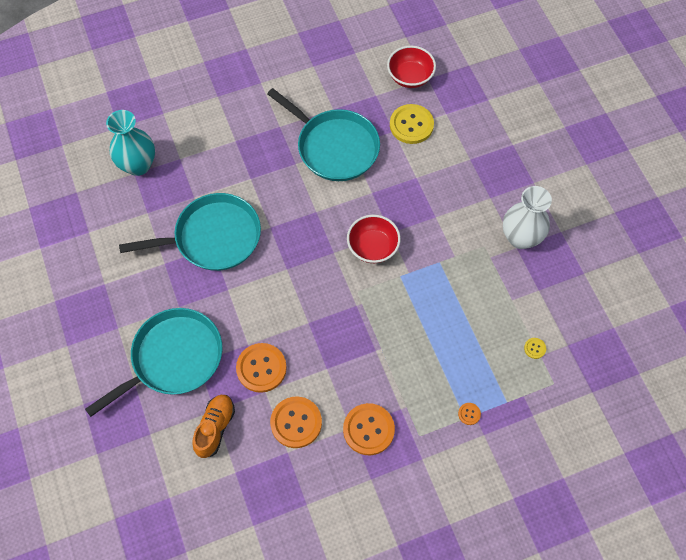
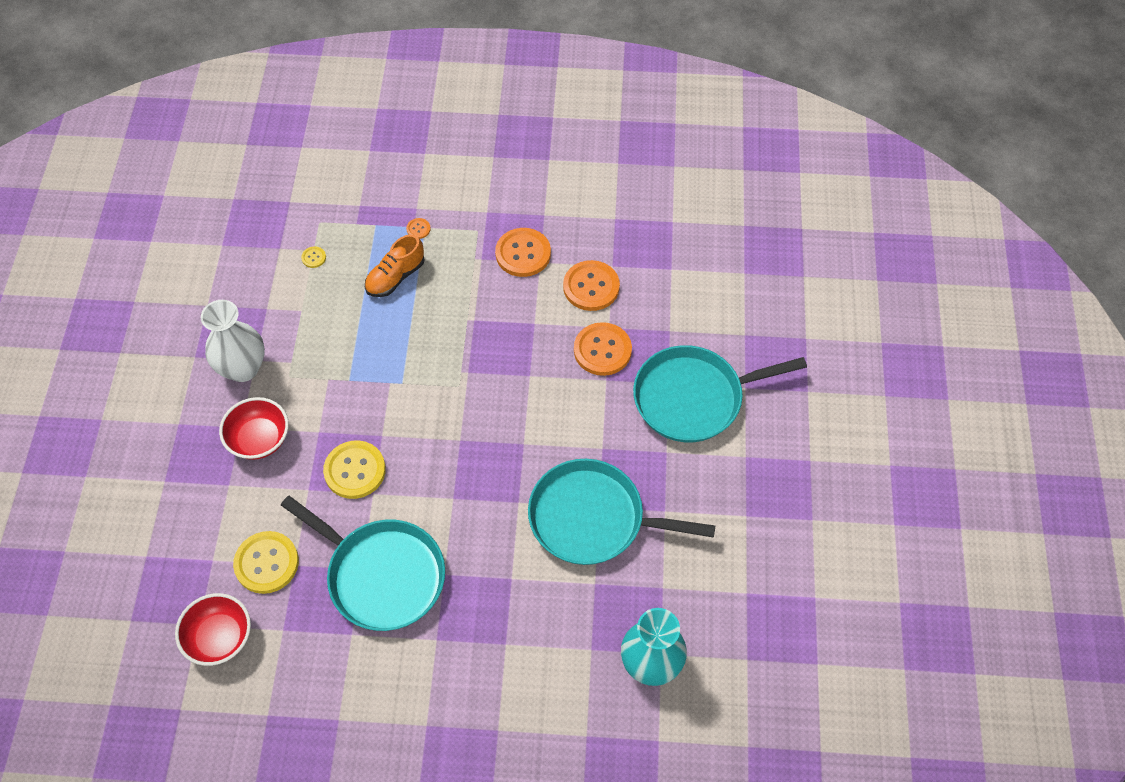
camera: 155 degrees left, 5 degrees down
(215, 428) = (675, 314): orange shoe -> orange shoe (395, 277)
(334, 147) = (382, 575): turquoise pan -> turquoise pan turned 150 degrees clockwise
(373, 247) = (412, 427): red bowl -> red bowl (259, 439)
(393, 201) = (355, 470): none -> yellow button

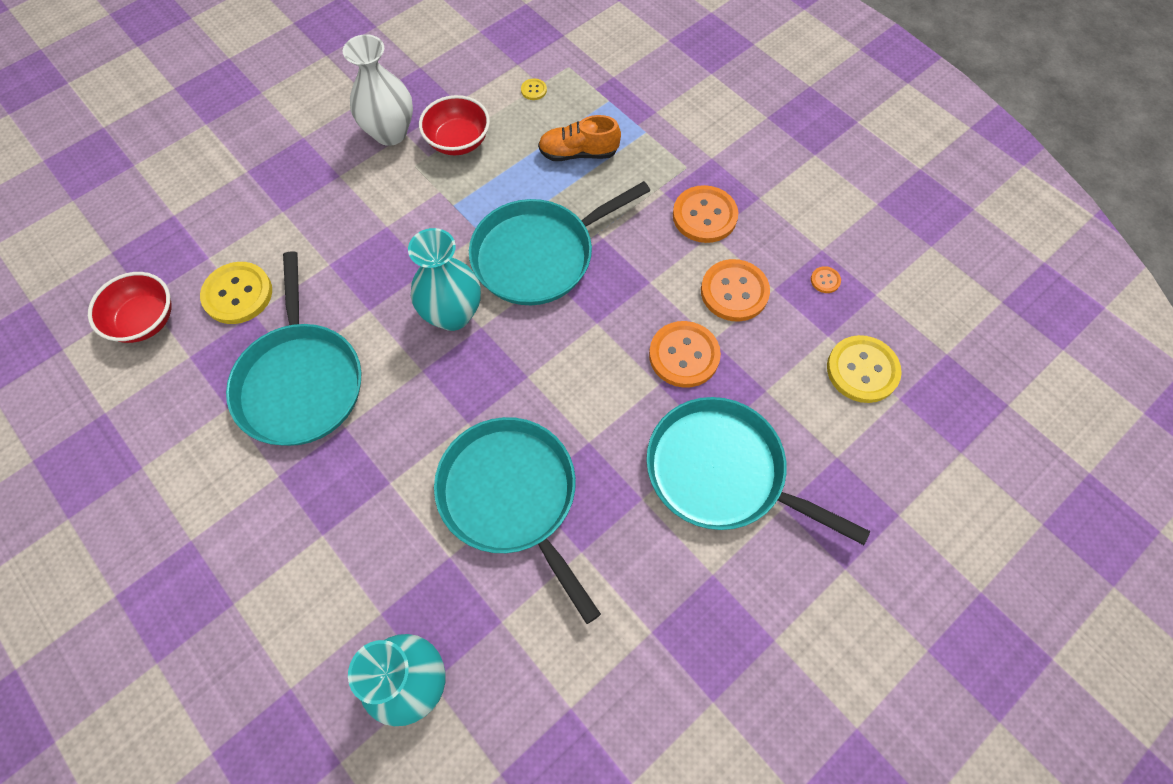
camera: 45 degrees right, 5 degrees up
(259, 439) = (340, 195): red bowl -> red bowl (458, 141)
(355, 470) = (377, 280): yellow button -> yellow button (862, 370)
(418, 229) = (639, 129): orange button -> orange button (825, 280)
(432, 448) = (452, 314): none -> turquoise vase
(445, 365) = (538, 255): none -> turquoise pan

